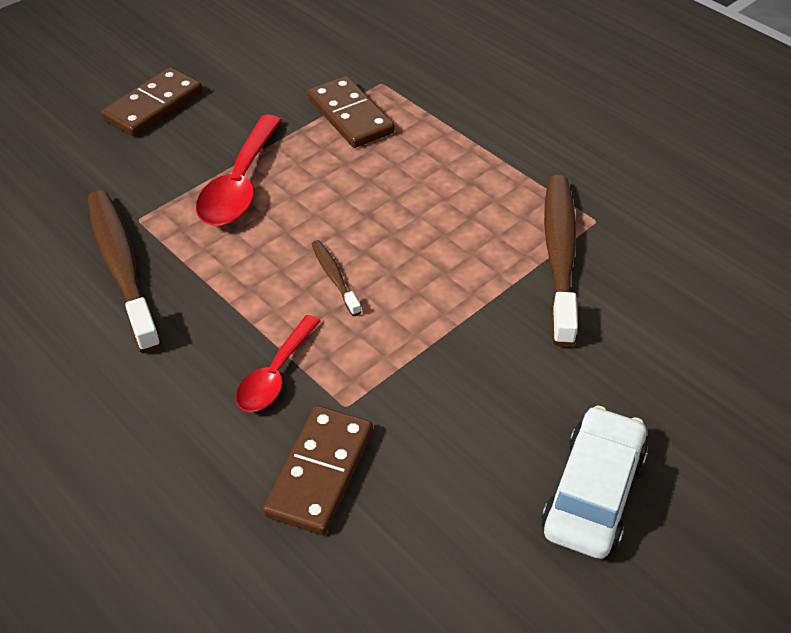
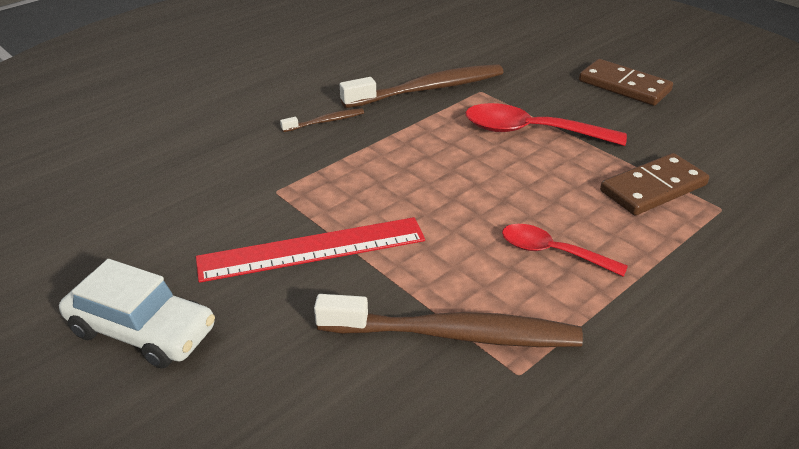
camera: 90 degrees right, 10 degrees down
(275, 374) = (314, 158): red spoon -> red spoon (552, 252)
(320, 472) = (217, 180): brown domino -> none
(334, 277) = (419, 183): brown toothbrush -> brown toothbrush (325, 121)
(453, 362) = (312, 249): none -> red ruler

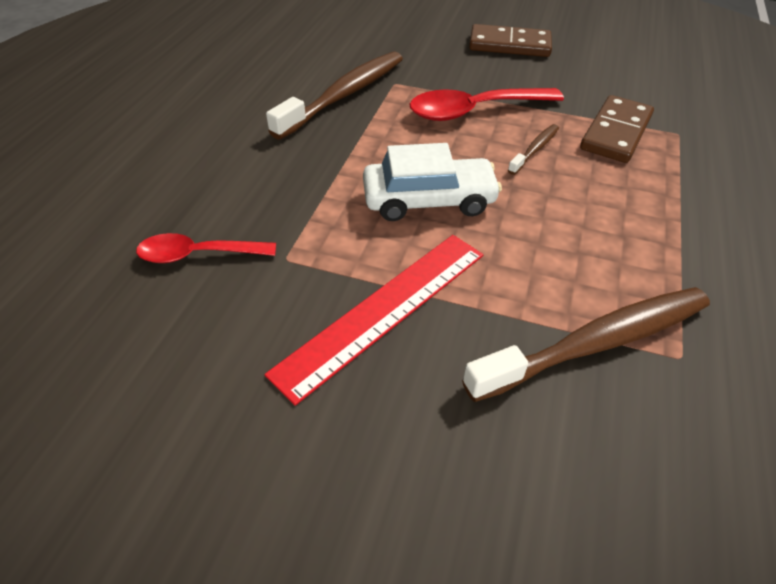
camera: 30 degrees left, 10 degrees up
(142, 331) = (280, 501): white car -> white car (429, 200)
(325, 121) = (270, 161): brown toothbrush -> brown toothbrush (535, 149)
(552, 252) = (597, 223): red spoon -> red spoon (198, 255)

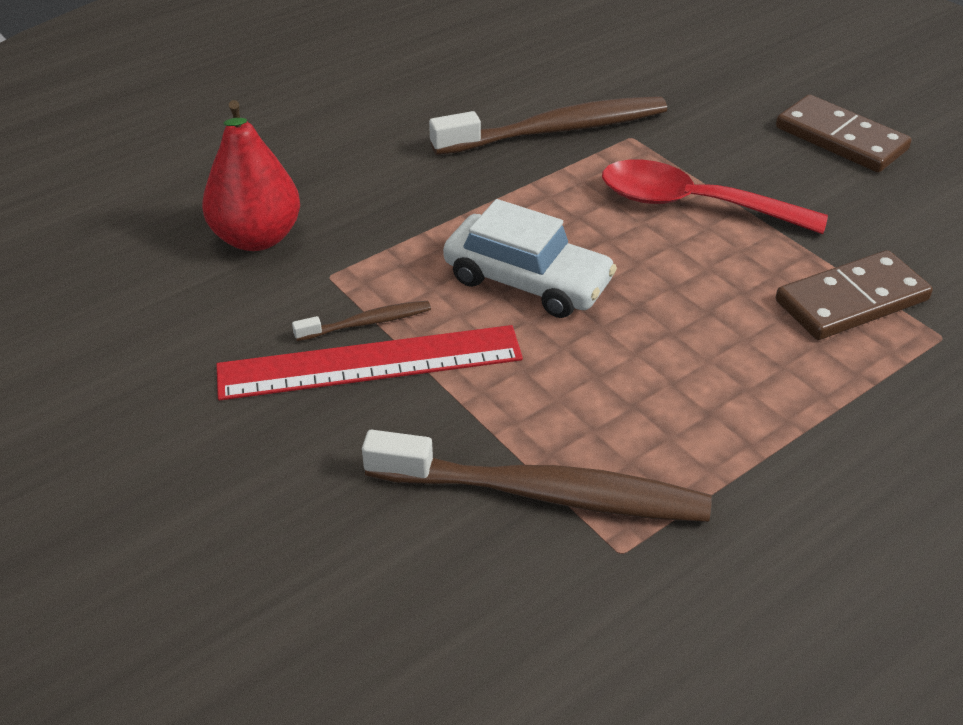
camera: 35 degrees right, 5 degrees down
(198, 255) = (257, 238): red spoon -> red pear
(535, 149) = (716, 278): brown toothbrush -> brown toothbrush (367, 323)

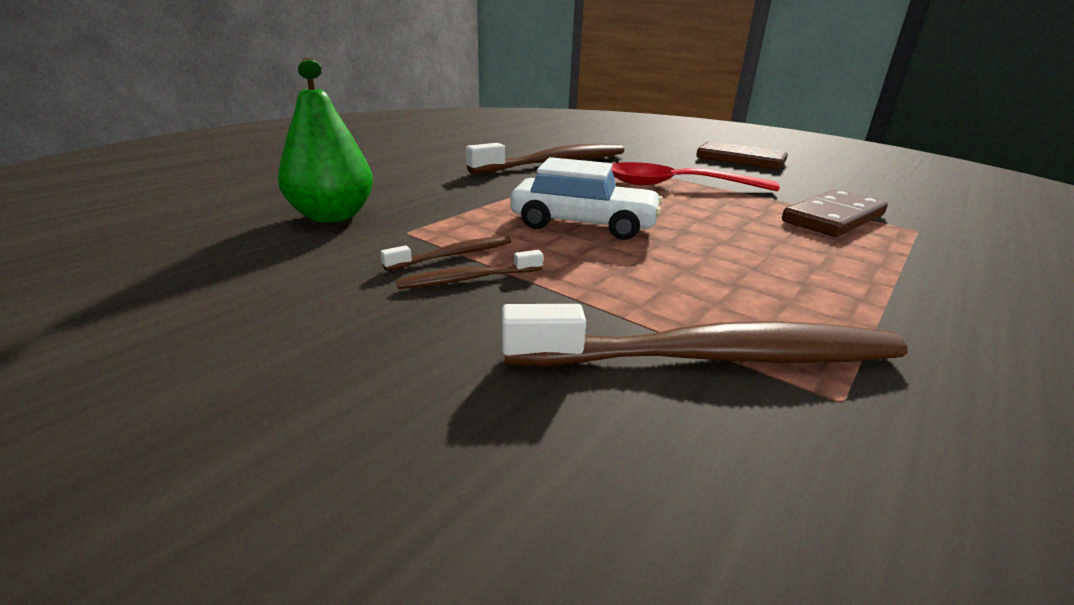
camera: 15 degrees left, 15 degrees down
(257, 238) = (332, 216): red pear -> green pear
(370, 363) = (468, 279): red ruler -> brown toothbrush

